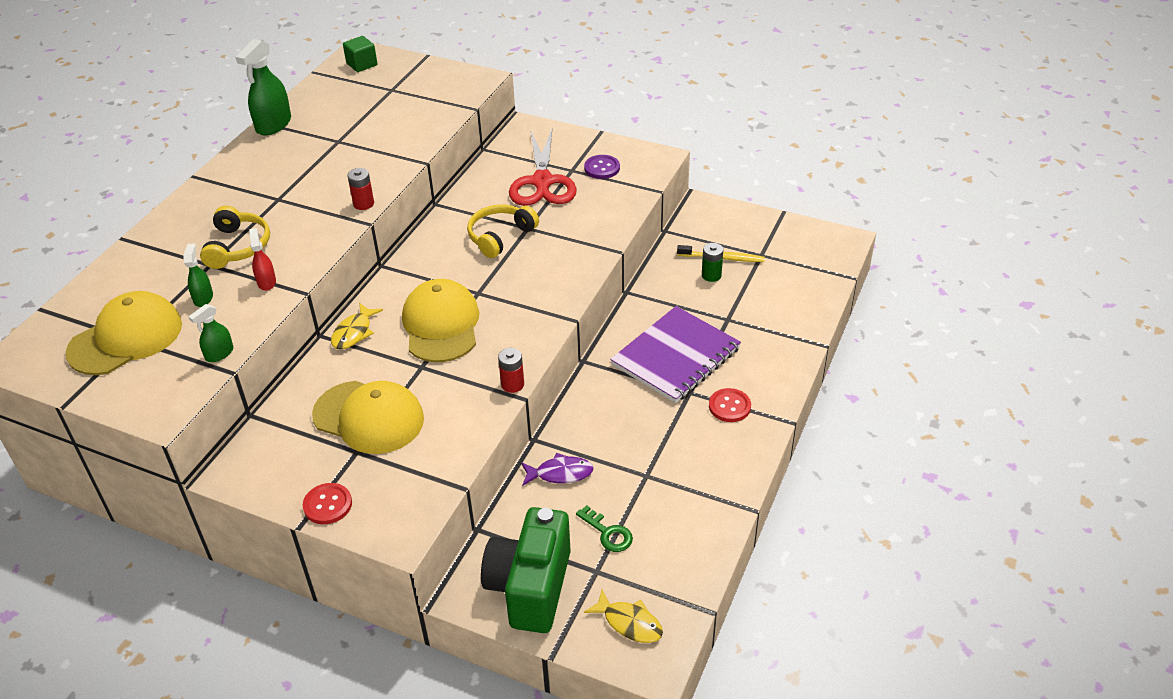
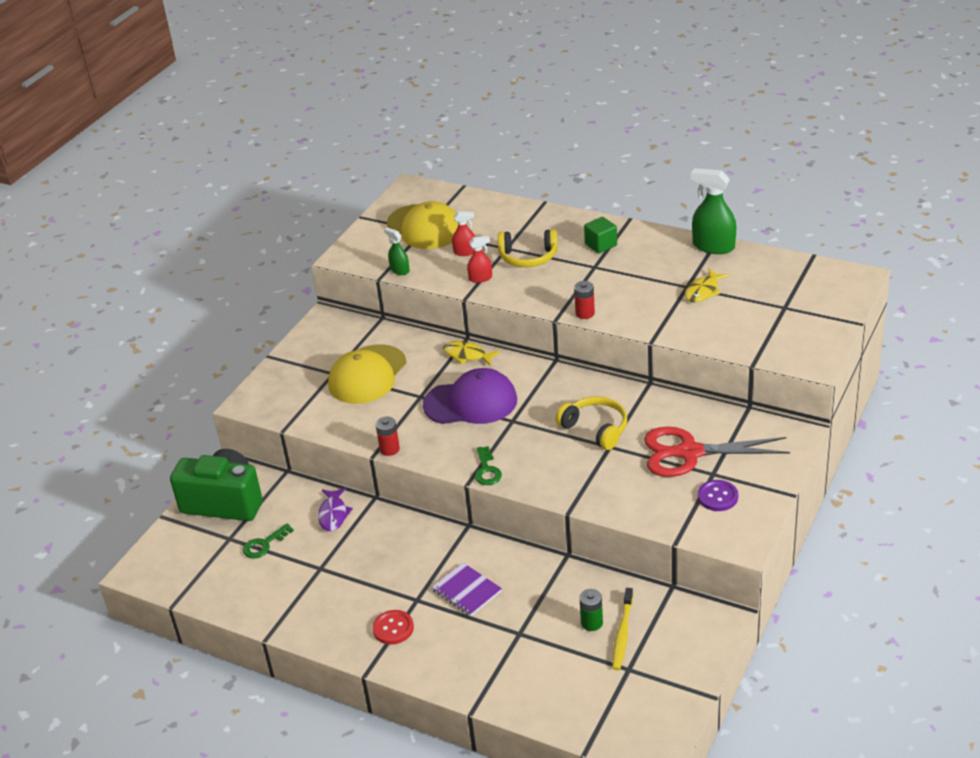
camera: 95 degrees right, 5 degrees down
(203, 298) = (465, 252): green spray bottle -> red spray bottle
(327, 505) = (284, 366): red button -> none
(362, 64) = (832, 283): green cube -> green cube (601, 245)
(441, 325) = (471, 402): yellow cap -> purple cap
(555, 307) = (487, 470): none -> green key
(629, 623) = (176, 558): yellow fish -> yellow fish (703, 291)
(676, 356) = (466, 591): purple notebook -> purple notebook, size x0.53

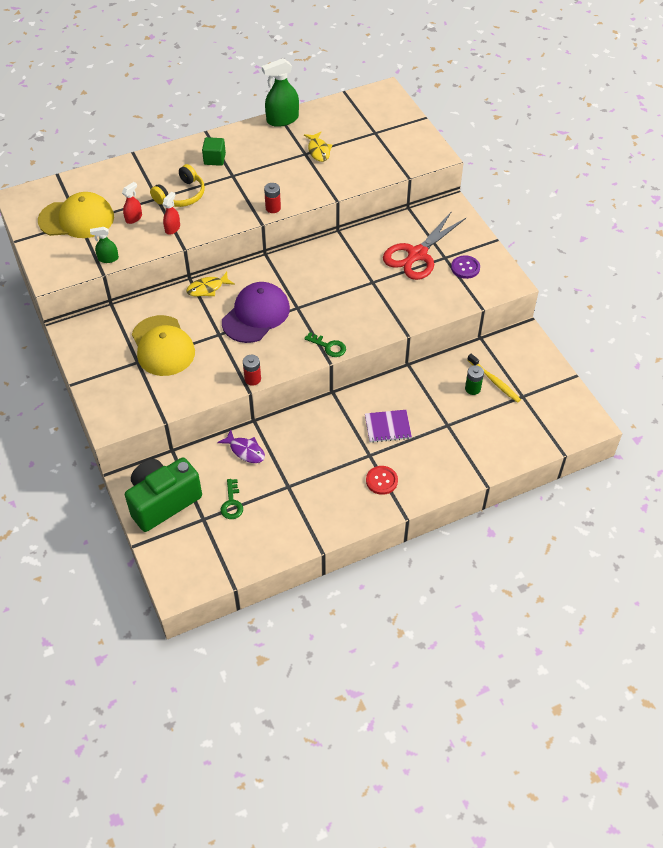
camera: 55 degrees left, 15 degrees up
(595, 429) = (350, 278): yellow headphones -> none

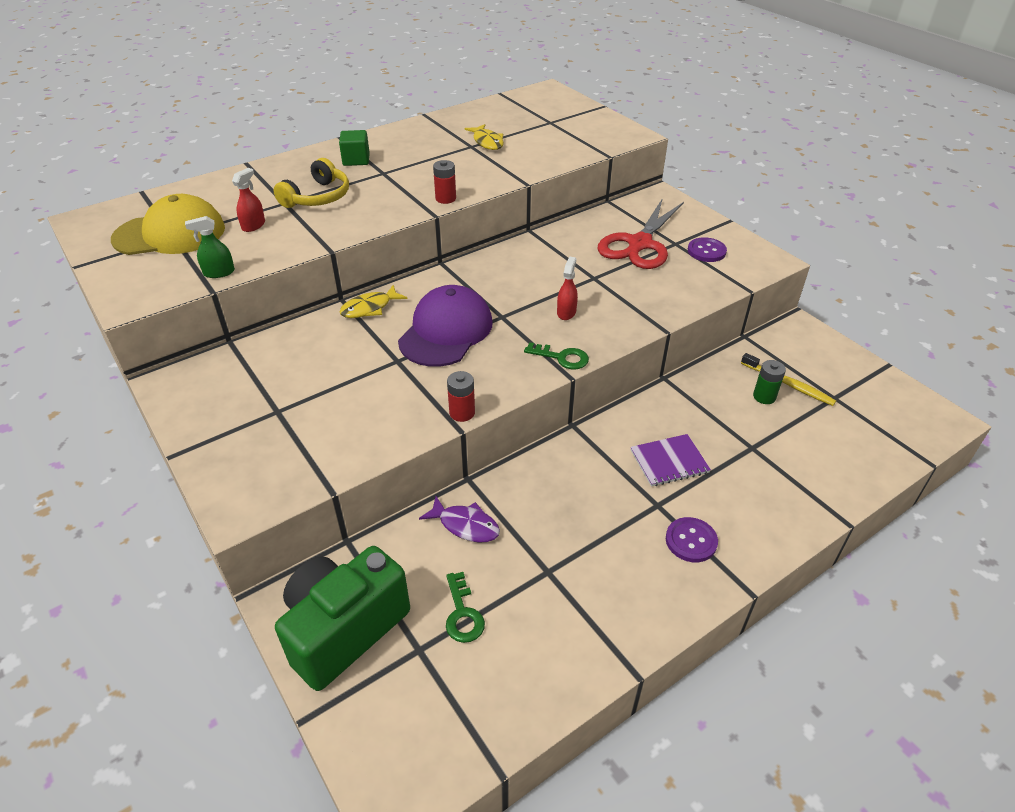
camera: 10 degrees left, 10 degrees down
(163, 346) = (314, 385): yellow cap -> none
(172, 228) = (311, 231): red spray bottle -> red spray bottle (566, 312)
(282, 119) = (433, 120): green spray bottle -> none
(381, 481) = (691, 541): red button -> purple button

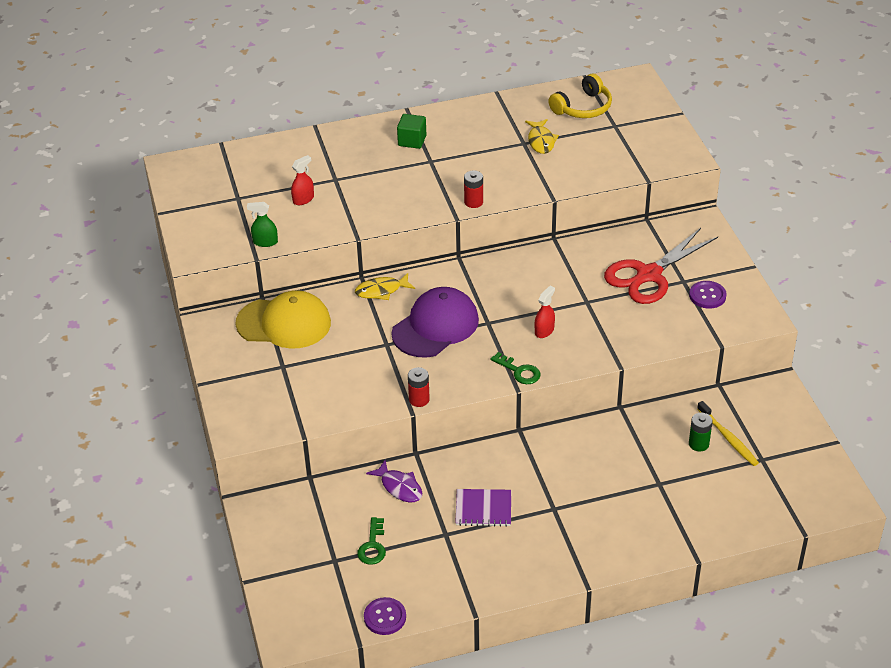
camera: 20 degrees right, 0 degrees up
(170, 234) = (235, 195): yellow cap -> yellow cap (284, 323)
(317, 197) = (364, 178): yellow headphones -> yellow headphones (583, 107)
(344, 630) = (289, 535): green camera -> none
(669, 461) = (582, 478): purple notebook -> purple notebook (483, 509)
(691, 541) = (564, 540): purple button -> purple button (385, 617)

